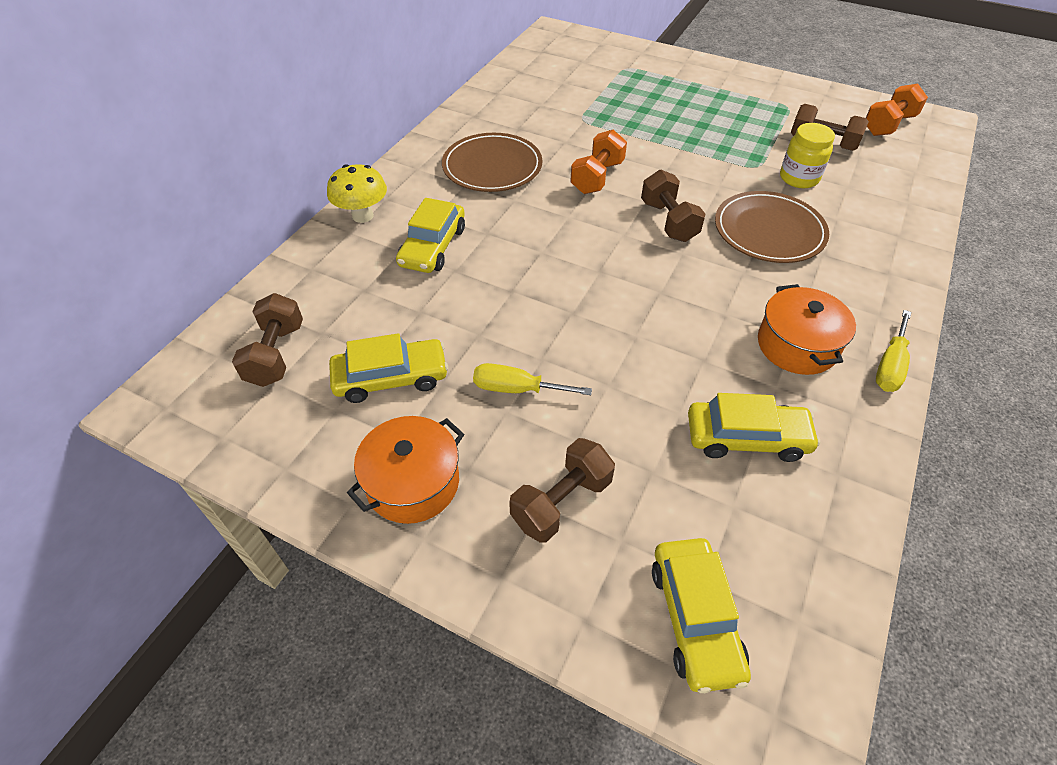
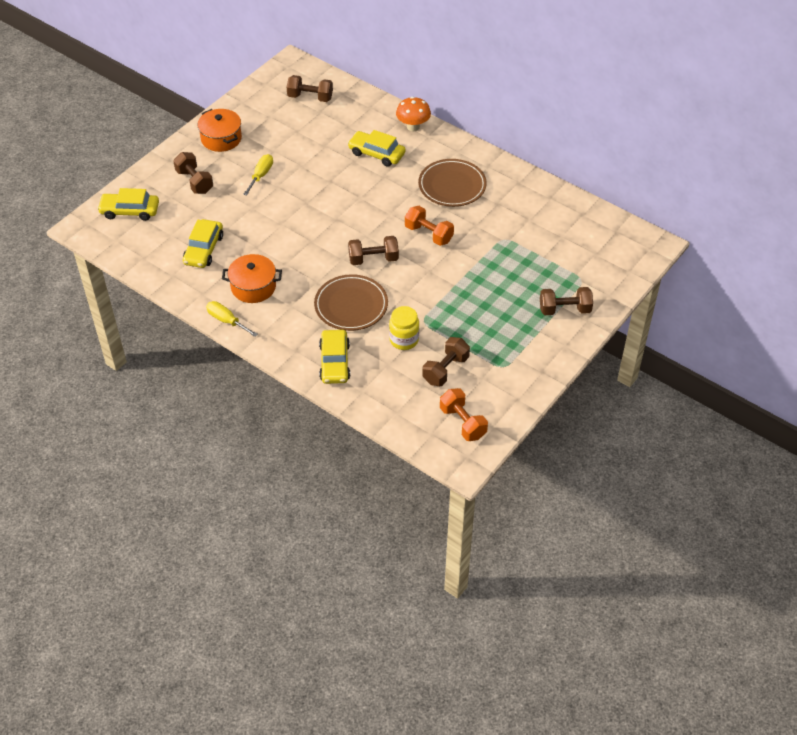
camera: 100 degrees right, 0 degrees up
(363, 216) = (413, 127): yellow mushroom -> orange mushroom
(391, 378) = (282, 134): yellow car -> yellow car (334, 362)
(678, 75) = (564, 309): none -> brown dumbbell

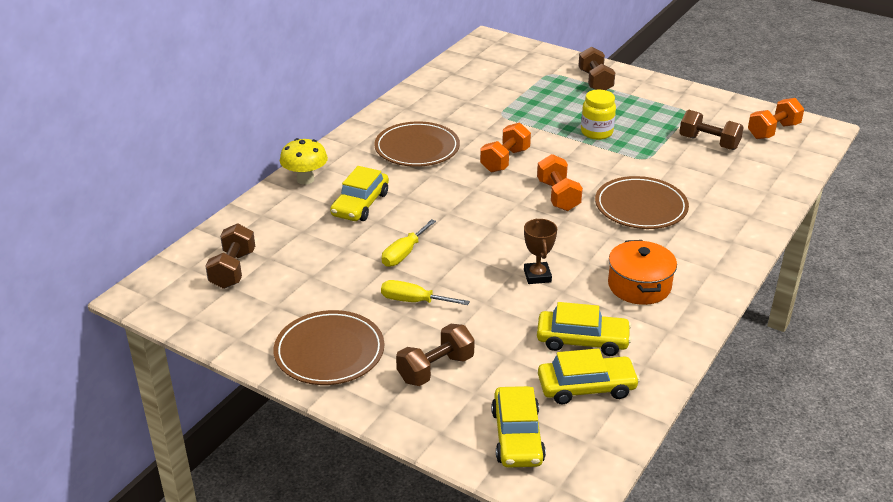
camera: 95 degrees left, 15 degrees down
(221, 138) = (329, 352): orange pot -> brown plate
(226, 321) = (709, 303): yellow screwdriver -> yellow screwdriver (404, 254)
(275, 236) = (537, 276): none -> brown trophy
(334, 362) = (735, 212): yellow car -> yellow car (586, 387)
(373, 259) = (558, 196): brown dumbbell -> orange dumbbell
(404, 340) = (679, 169): yellow jar -> yellow jar (596, 132)
(413, 127) = (305, 179): orange mushroom -> yellow mushroom

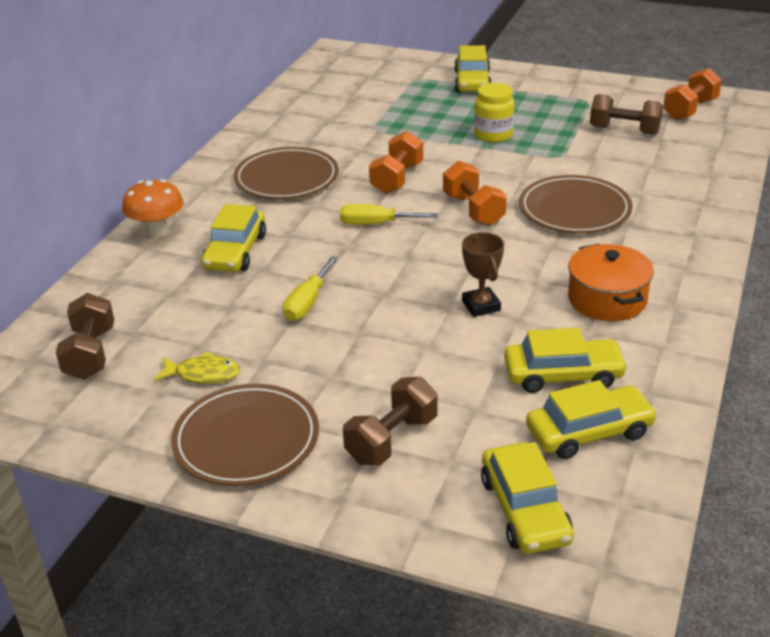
camera: 10 degrees left, 0 degrees up
(305, 179) = (157, 231): yellow mushroom -> orange mushroom
(311, 298) = (203, 374): none -> yellow fish
(414, 301) = (337, 358): yellow screwdriver -> yellow screwdriver (376, 224)
(595, 81) = (472, 81): brown dumbbell -> yellow car

